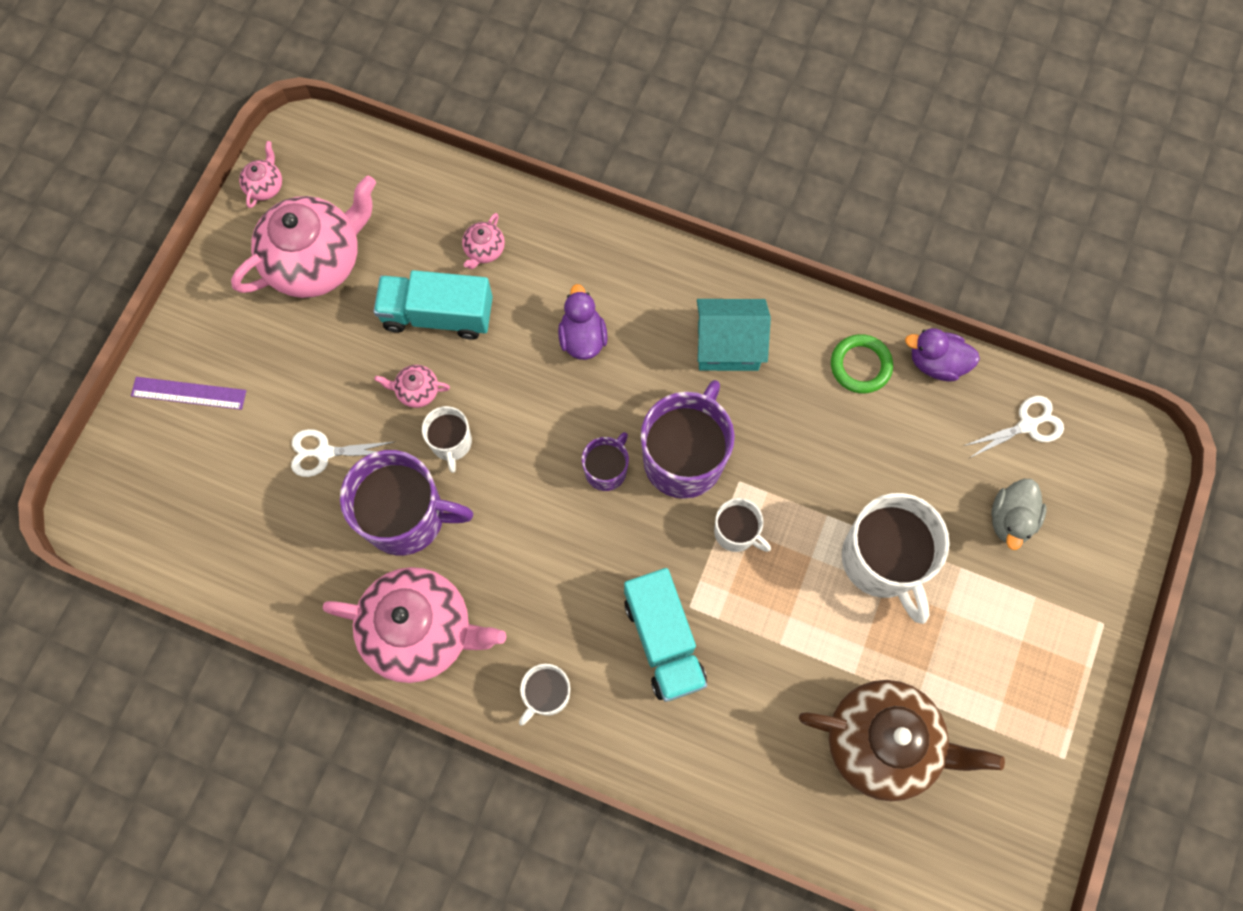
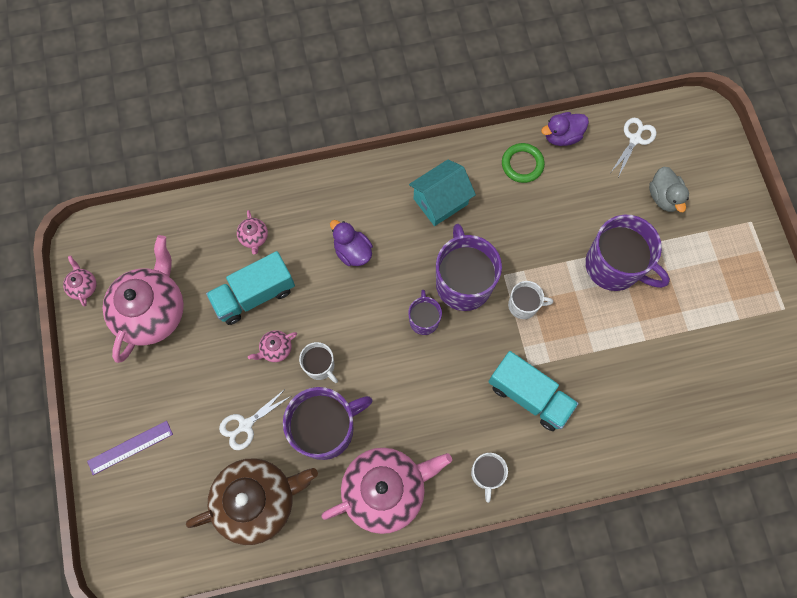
camera: 35 degrees left, 0 degrees up
(882, 560) = (614, 266): white mug -> purple mug
(883, 742) = (688, 367): brown teapot -> brown teapot (258, 501)

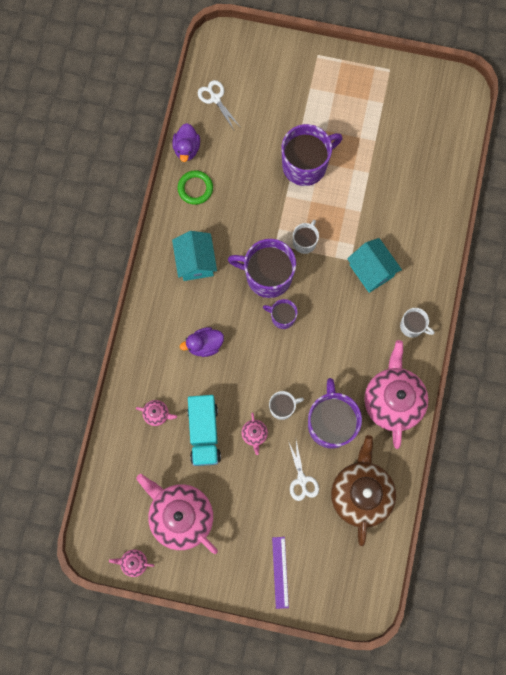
camera: 65 degrees left, 5 degrees up
(529, 395) = (371, 271): turquoise truck -> turquoise house
(664, 197) = (270, 103): grey duck -> none

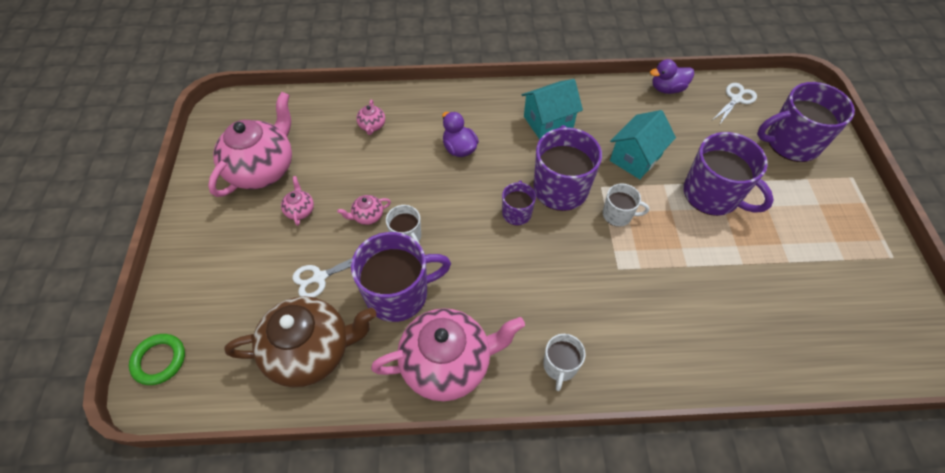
camera: 75 degrees right, 20 degrees down
(134, 562) = (209, 141): pink teapot -> pink teapot (300, 210)
(195, 188) = (628, 104): green ring -> green ring (159, 360)
(204, 433) = (360, 169): turquoise truck -> none
(273, 80) = (791, 143): none -> purple mug
(280, 572) = (201, 279): purple ruler -> none
(371, 271) = (615, 296): turquoise house -> turquoise house (635, 158)

